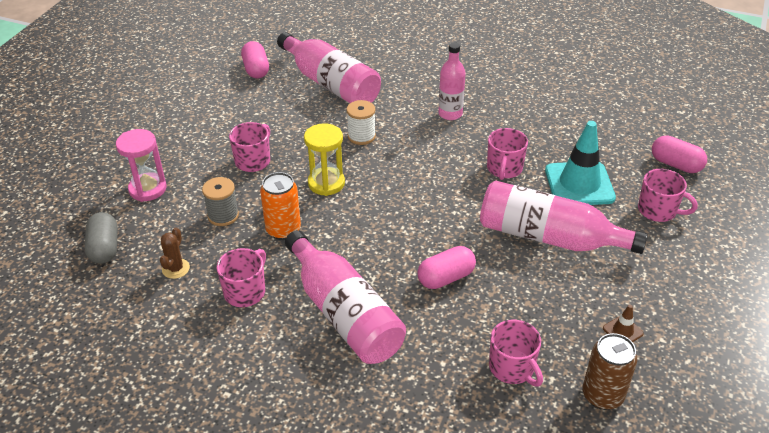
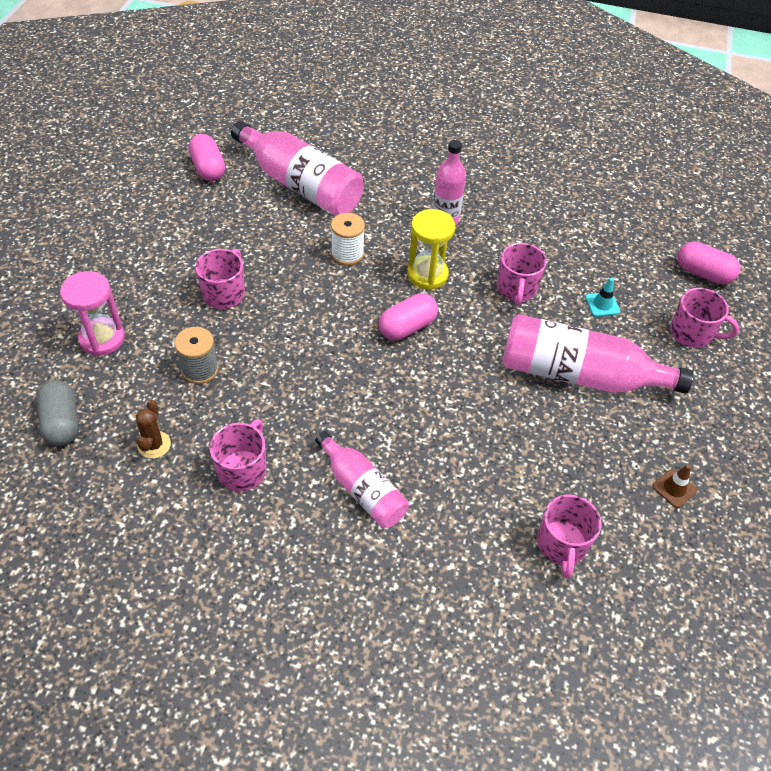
camera: 10 degrees left, 10 degrees up
(283, 230) = (274, 384): orange can -> none
(326, 183) = (315, 319): yellow hourglass -> yellow hourglass (427, 274)
(344, 313) = (362, 489): pink bottle -> pink bottle, size x0.59
(446, 278) = (471, 435): pink capsule -> pink capsule (407, 327)
(512, 368) = (561, 545): pink mug -> pink mug turned 45 degrees clockwise
(579, 184) = (602, 304): turquoise traffic cone -> turquoise traffic cone, size x0.42
(602, 395) = (663, 571): brown can -> none

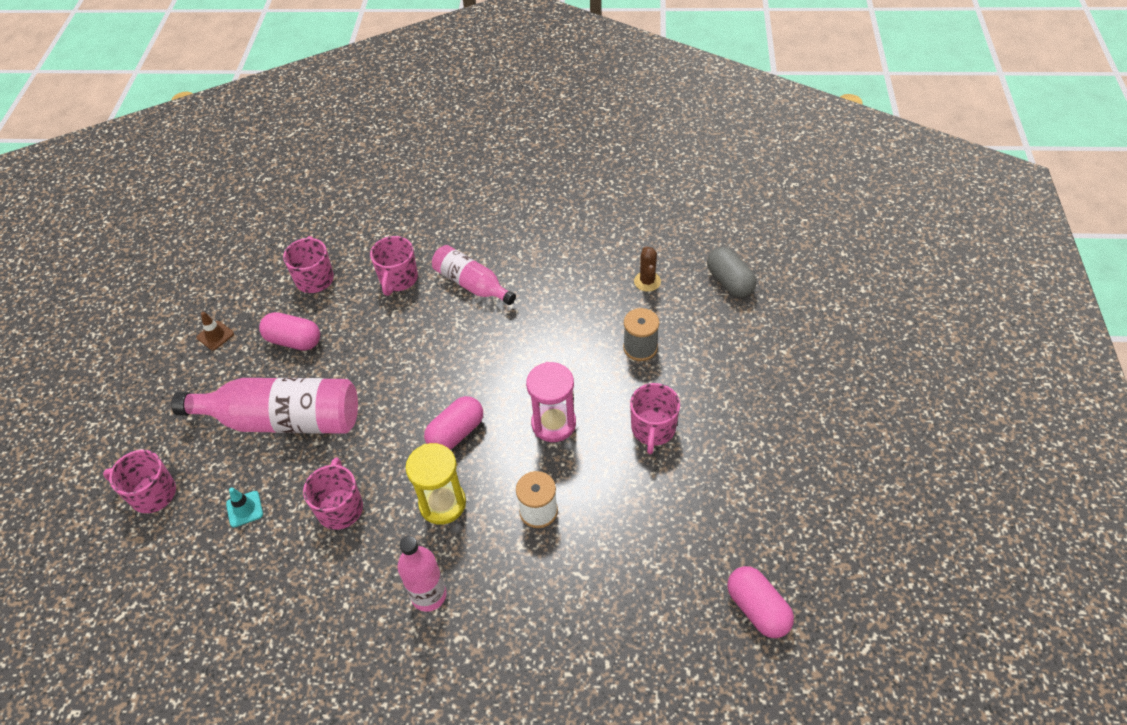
camera: 175 degrees right, 0 degrees up
(102, 339) = (743, 356): pink hourglass -> pink hourglass (553, 423)
(243, 469) = (569, 279): pink mug -> pink mug (398, 279)
(300, 185) = (627, 610): pink bottle -> none
(703, 273) = (111, 583): pink capsule -> pink capsule (294, 341)

